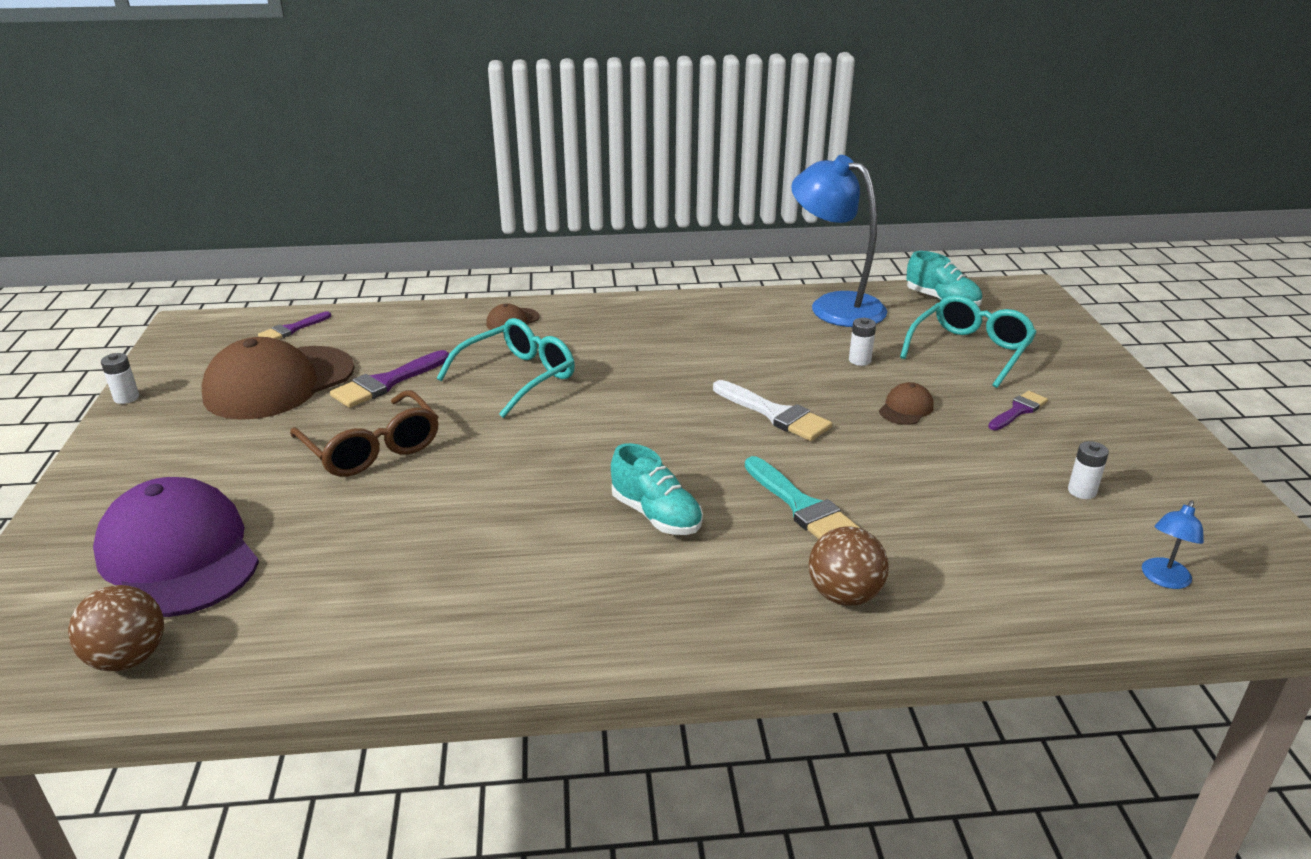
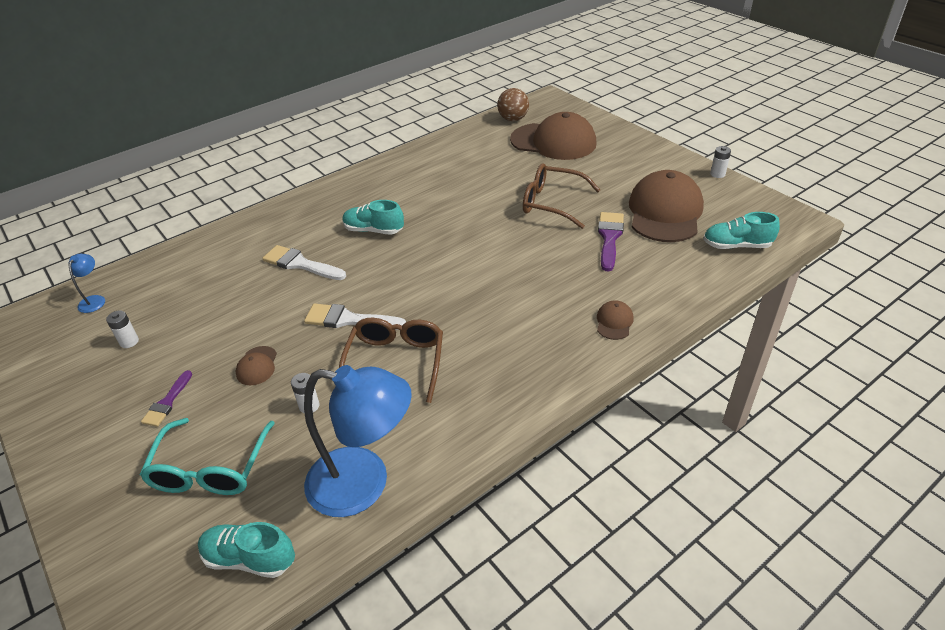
camera: 150 degrees right, 10 degrees up
(179, 555) = (553, 142): purple cap -> brown cap
(292, 329) = (736, 246): purple brush -> turquoise shoe
(517, 377) = (541, 275): turquoise glasses -> none
(751, 362) = (395, 362): none -> brown glasses
(801, 506) = (300, 264): turquoise brush -> white brush
(844, 595) = (262, 231): brown ball -> none

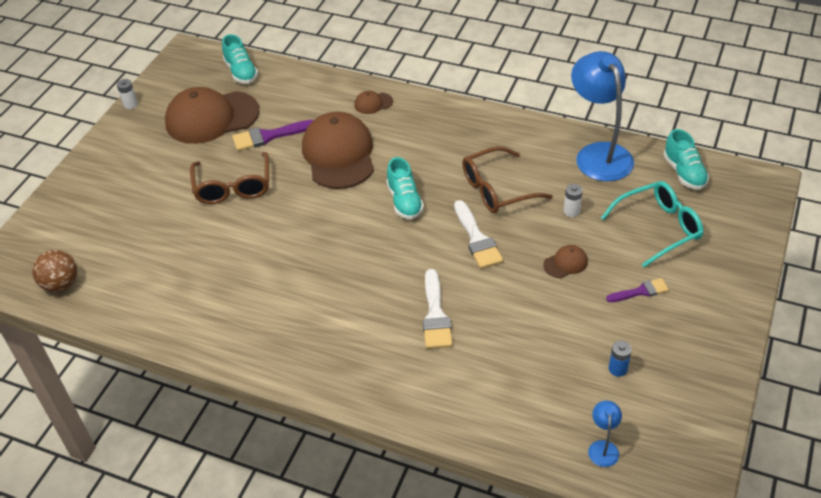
camera: 120 degrees left, 5 degrees up
(94, 300) = (603, 447): blue lamp -> blue lamp turned 120 degrees clockwise
(129, 342) = (617, 369): white battery -> blue battery
(373, 230) = (350, 291): turquoise shoe -> turquoise shoe (404, 201)
(553, 142) = (107, 229): brown cap -> brown cap (339, 154)

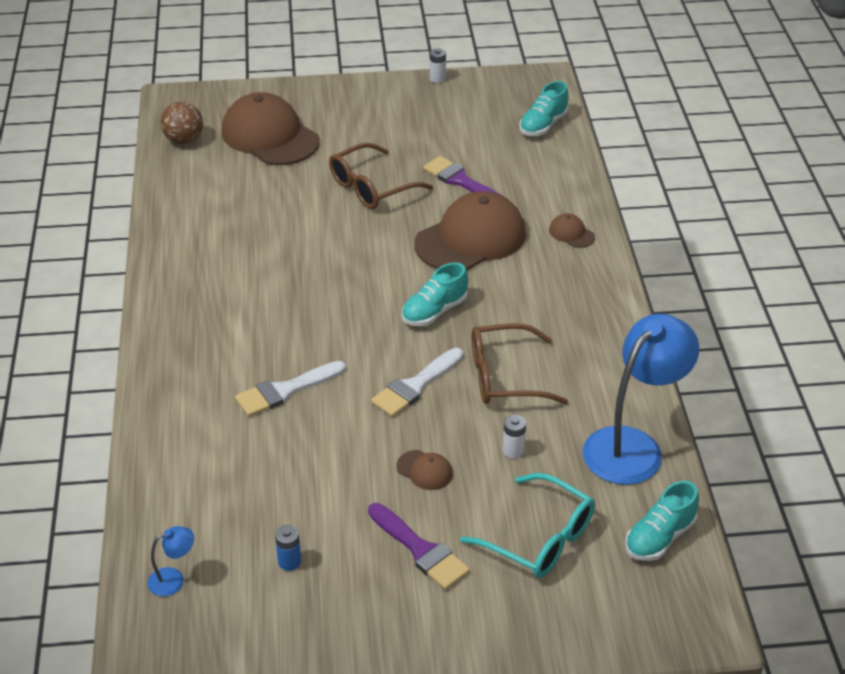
camera: 60 degrees right, 5 degrees down
(212, 117) = (459, 134): brown cap -> brown cap (270, 136)
(497, 189) = (505, 377): brown glasses -> brown glasses turned 45 degrees counterclockwise
(640, 291) = (420, 550): purple brush -> purple brush, size x1.57

